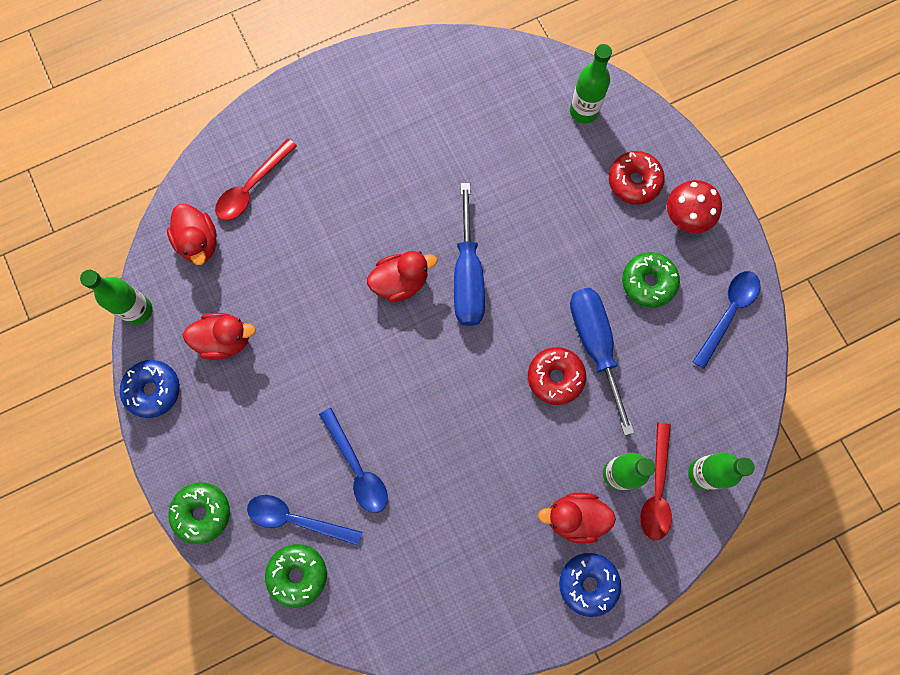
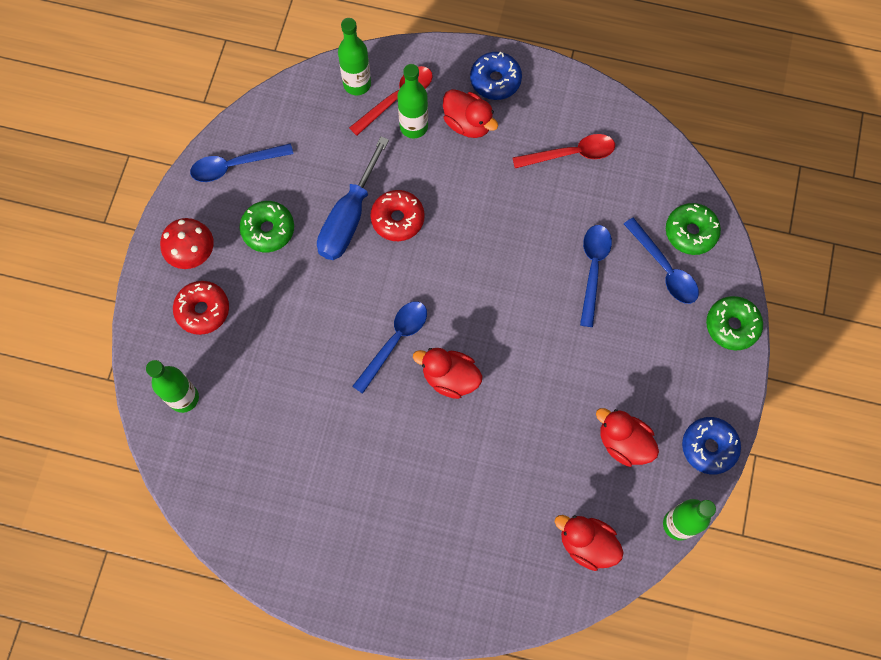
camera: 140 degrees left, 5 degrees down
(199, 242) = (586, 544): red duck -> red duck turned 75 degrees counterclockwise
(252, 187) = (506, 557): red spoon -> red spoon (571, 154)
(467, 276) = (395, 341): blue screwdriver -> blue spoon

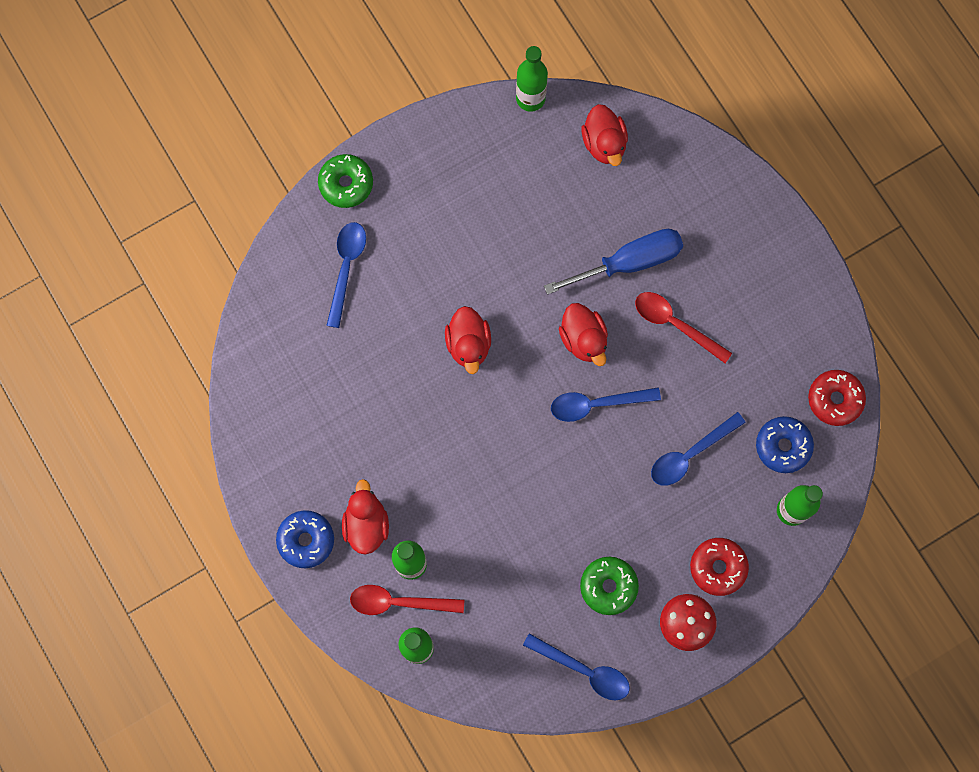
camera: 135 degrees left, 5 degrees up
(348, 218) = (537, 535): blue screwdriver -> blue screwdriver (629, 262)
(397, 219) = (501, 498): red donut -> red donut (835, 399)
(571, 154) = (315, 420): red spoon -> red spoon (675, 324)
(593, 269) = (397, 317): blue spoon -> blue spoon (690, 454)
(623, 442) = (509, 181): red duck -> red duck (468, 344)
(690, 232) = (297, 275): green donut -> none
(709, 447) = (455, 124): blue donut -> blue donut (783, 446)

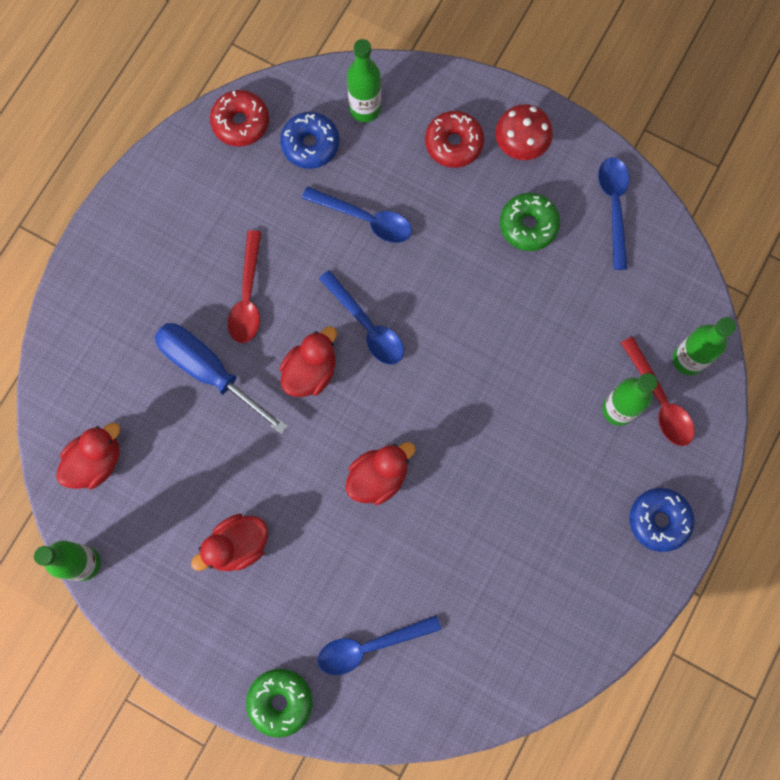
camera: 120 degrees left, 0 degrees up
(366, 524) = (608, 472): red duck -> red duck (237, 545)

